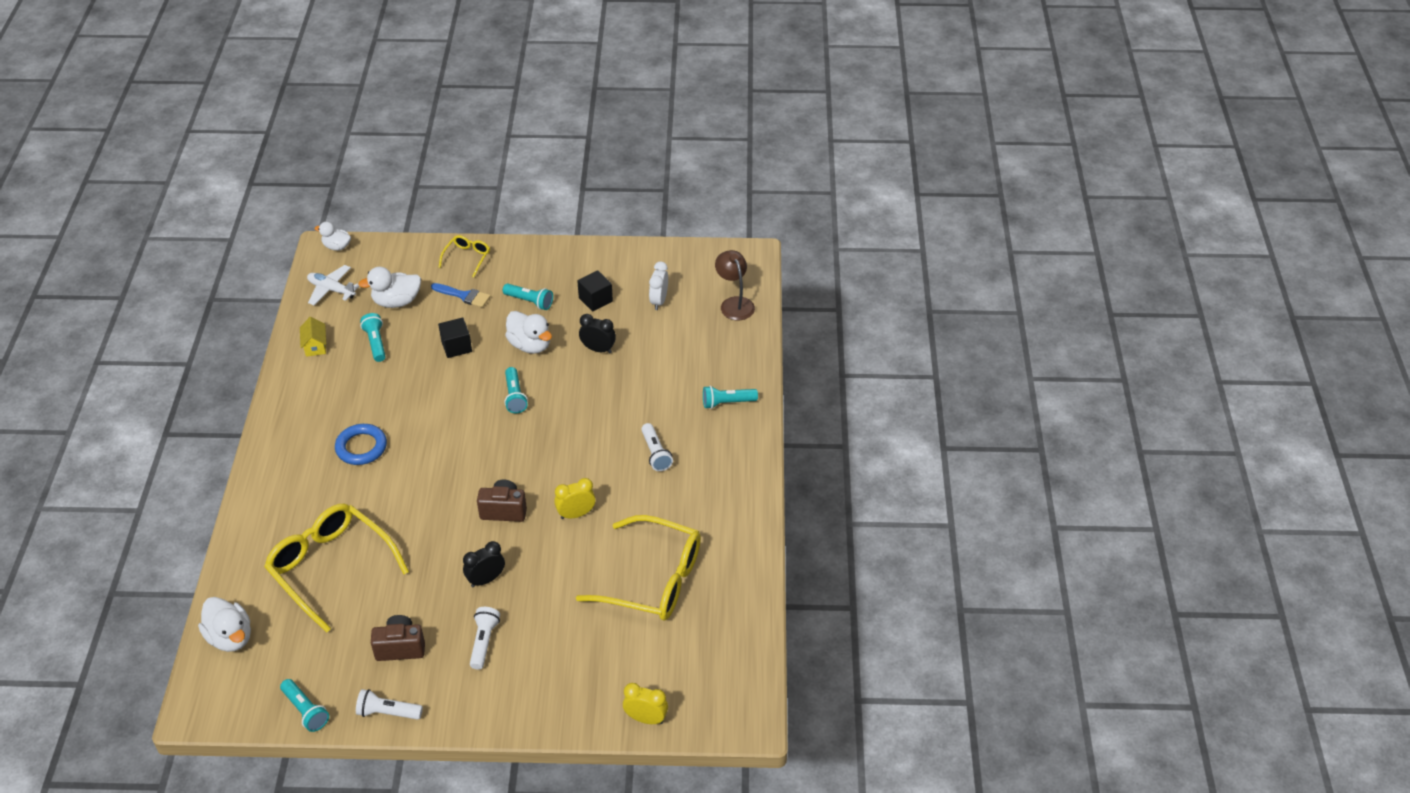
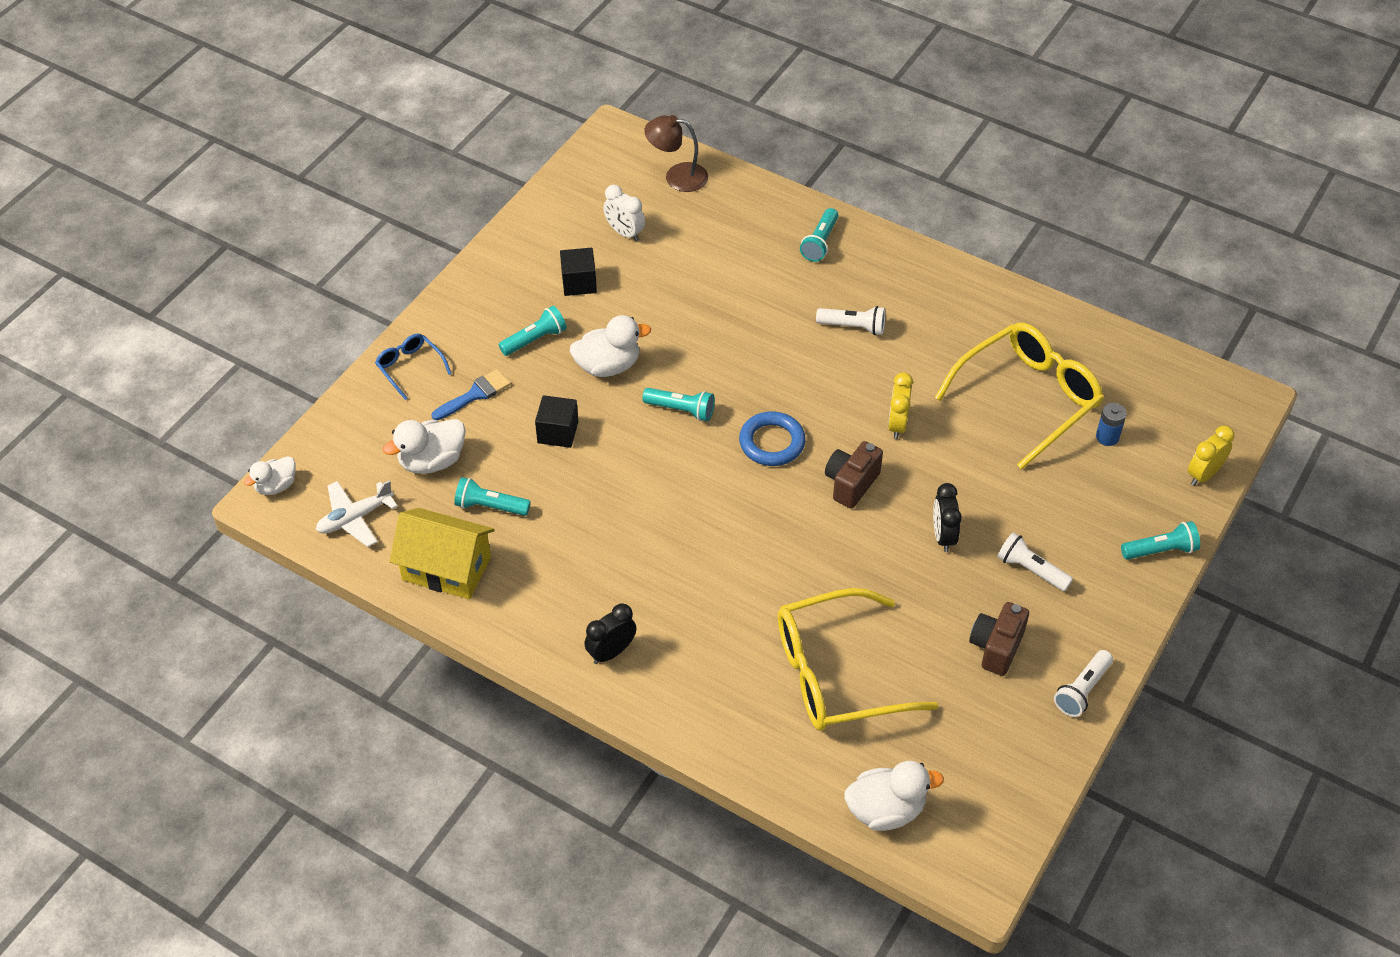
camera: 60 degrees left, 5 degrees up
(306, 711) = (1039, 767): turquoise flashlight -> turquoise flashlight (1160, 550)
(315, 346) = (446, 568): yellow house -> yellow house, size x1.93
(361, 447) = (660, 580): blue ring -> blue ring (772, 442)
(396, 301) = (432, 461): white duck -> white duck turned 45 degrees clockwise
(467, 258) = (410, 367): yellow glasses -> blue glasses
(598, 349) = (661, 311): black clock -> black clock (611, 652)
(645, 643) = (1107, 437): none -> blue battery

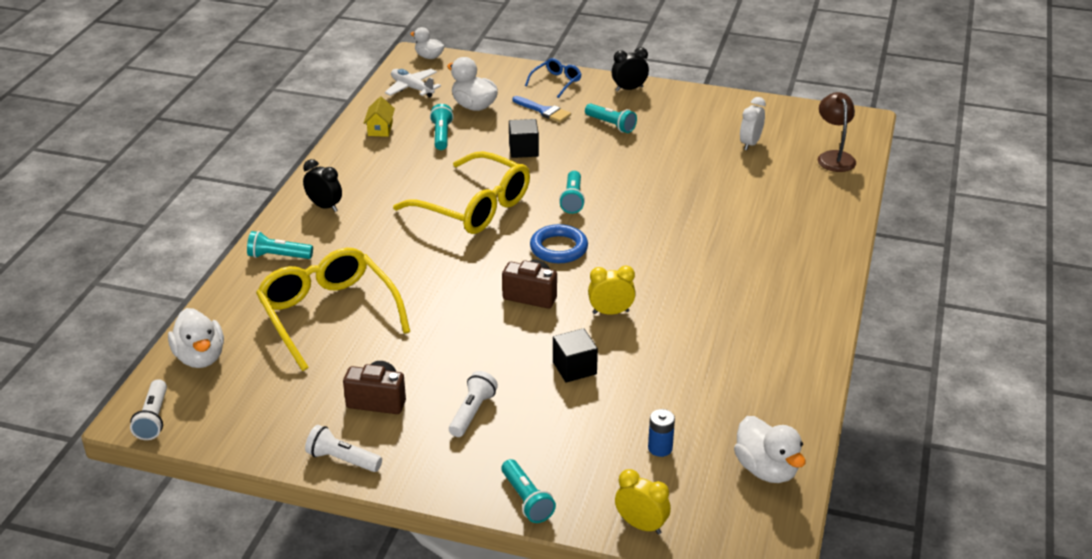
camera: 75 degrees right, 15 degrees down
(446, 568) = (380, 129): yellow house -> yellow house, size x0.52
(579, 283) = (681, 133): black cube -> black cube (574, 368)
(608, 366) = (601, 160): white duck -> white duck (766, 469)
(820, 243) = (807, 240): turquoise flashlight -> turquoise flashlight (278, 256)
(853, 327) = (715, 272): white flashlight -> white flashlight (153, 419)
(943, 536) = (492, 354): black clock -> black clock (629, 89)
(1028, 398) = (684, 389): yellow glasses -> yellow glasses (474, 207)

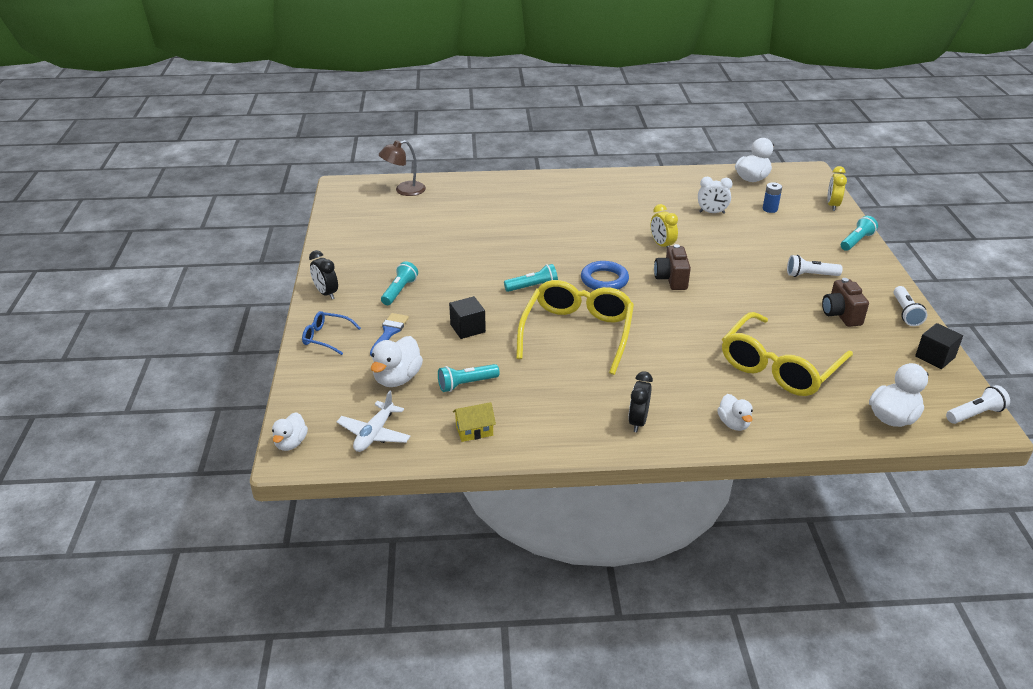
camera: 110 degrees left, 0 degrees up
(278, 256) = (733, 424): turquoise flashlight -> white duck
(574, 368) = (731, 248): black cube -> black cube (935, 357)
(750, 143) = (400, 224): white clock -> white clock (712, 212)

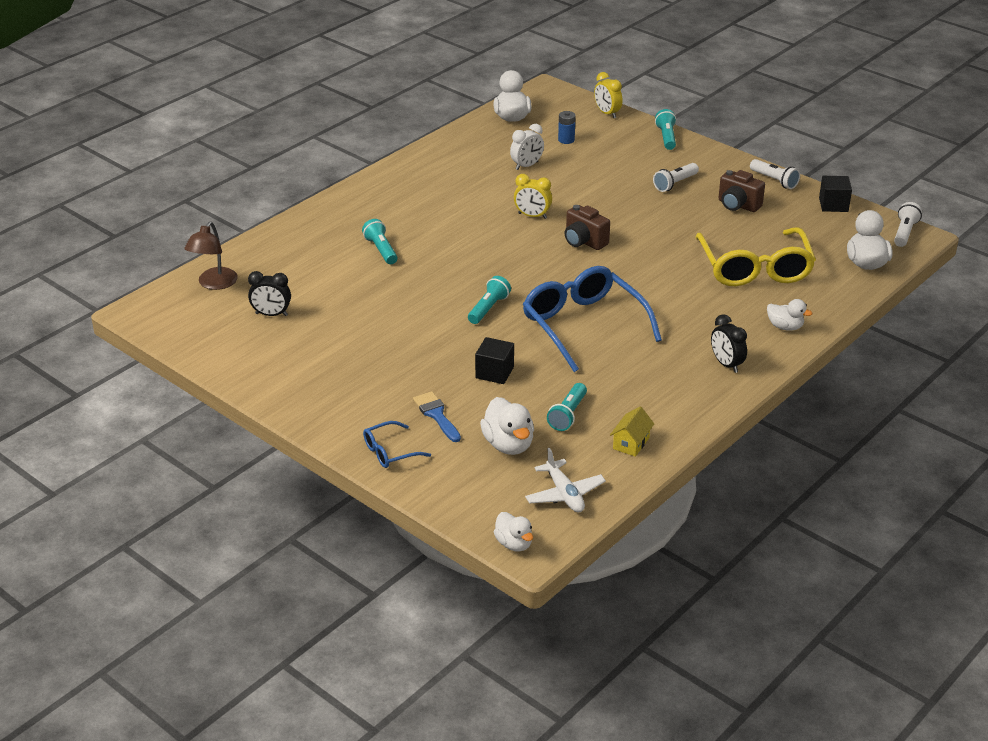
camera: 45 degrees left, 0 degrees up
(326, 293) = (318, 417): black clock -> black clock (271, 314)
(399, 291) = (382, 376): turquoise flashlight -> turquoise flashlight (381, 250)
(577, 333) = (583, 325): yellow glasses -> blue glasses
(604, 280) = (535, 270): blue ring -> none

